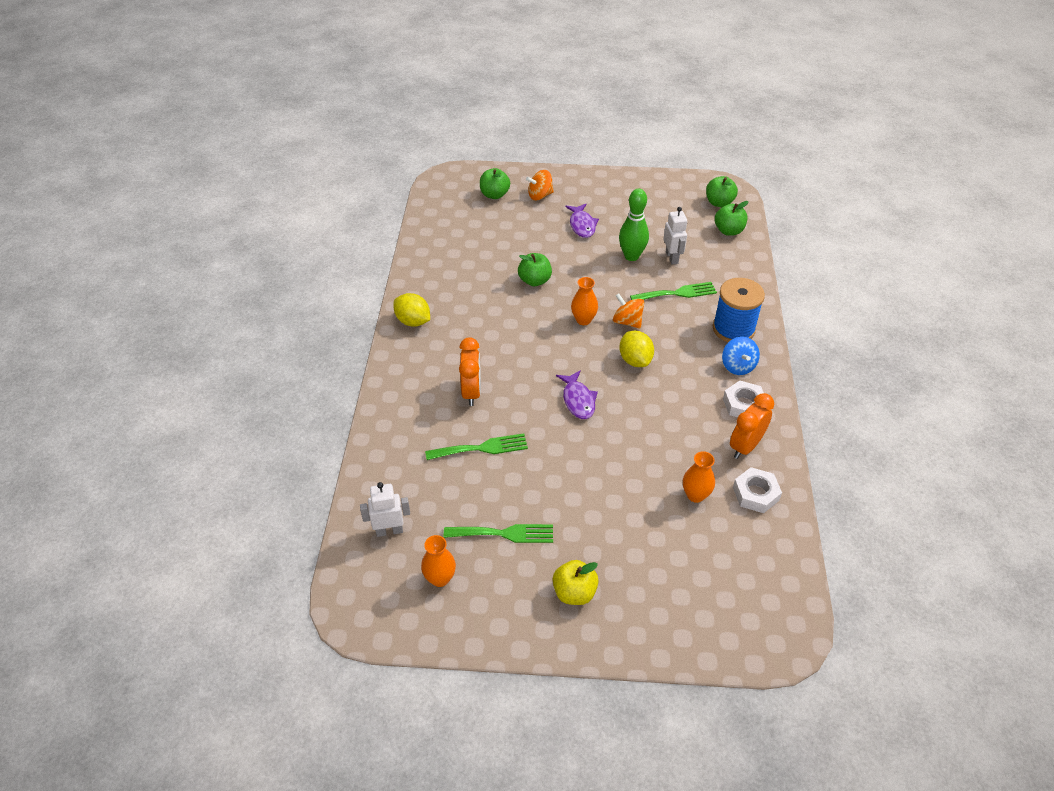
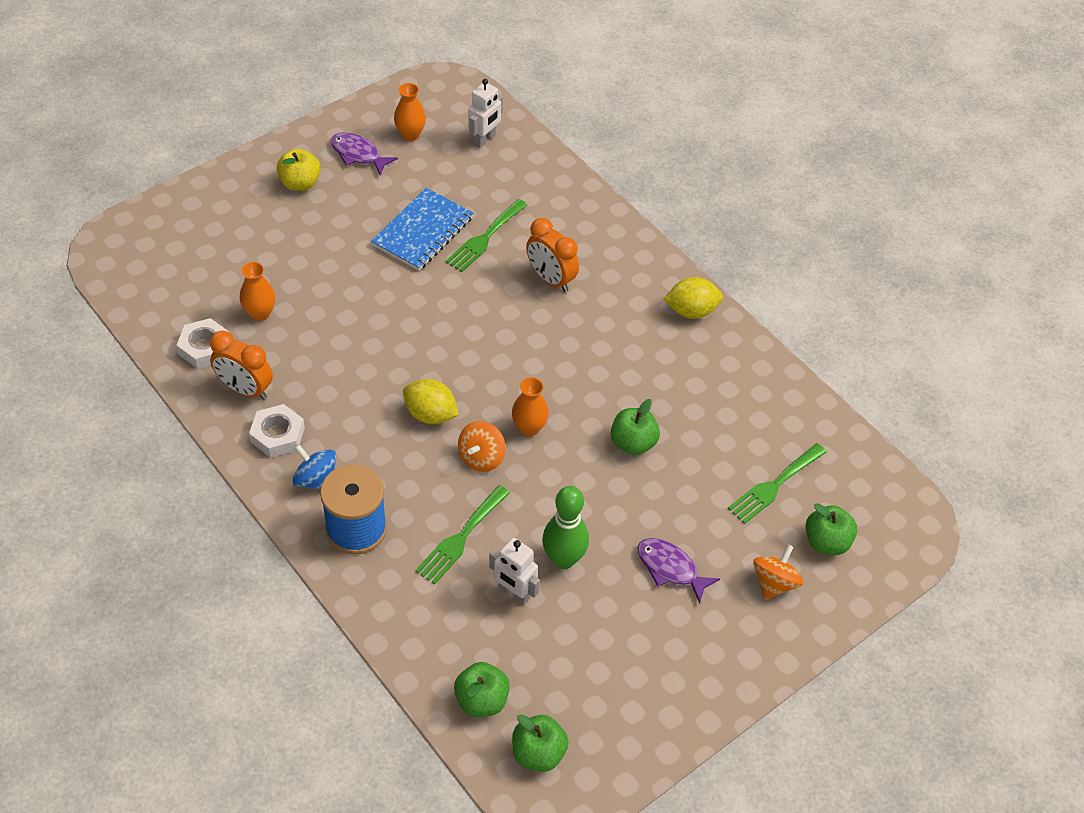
camera: 135 degrees right, 5 degrees up
(504, 533) = (394, 189): green fork -> green fork (774, 486)
(519, 482) = (423, 231): none -> blue notebook
(578, 400) = (445, 334): purple fish -> purple fish (358, 154)
(627, 321) = (481, 457): orange spinning top -> orange spinning top turned 120 degrees clockwise
(745, 446) = (245, 389): orange clock -> orange clock turned 120 degrees clockwise

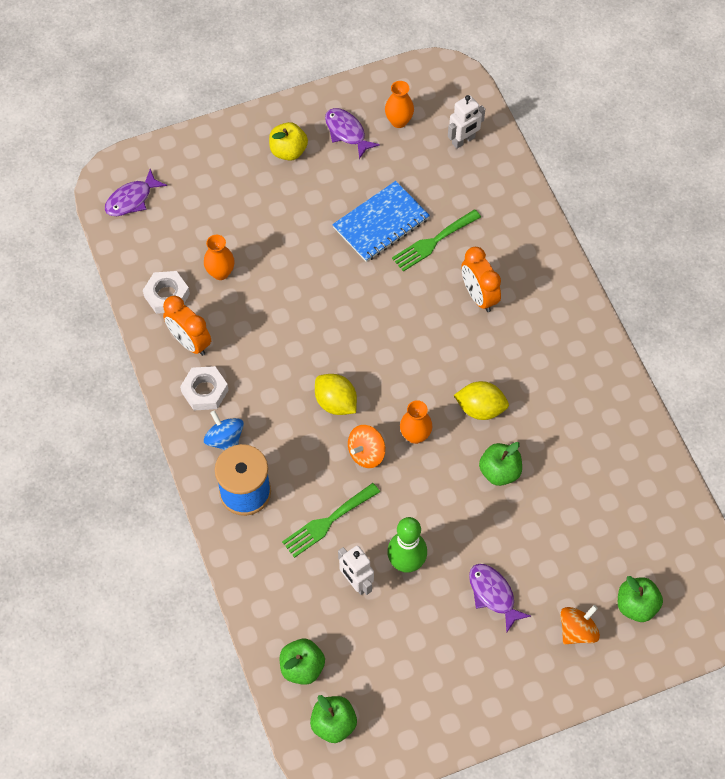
camera: 20 degrees right, 10 degrees up
(137, 262) = (131, 199): none -> purple fish
(691, 311) = (594, 356): yellow lemon -> yellow lemon (480, 408)
(774, 486) = (609, 542): green fork -> none

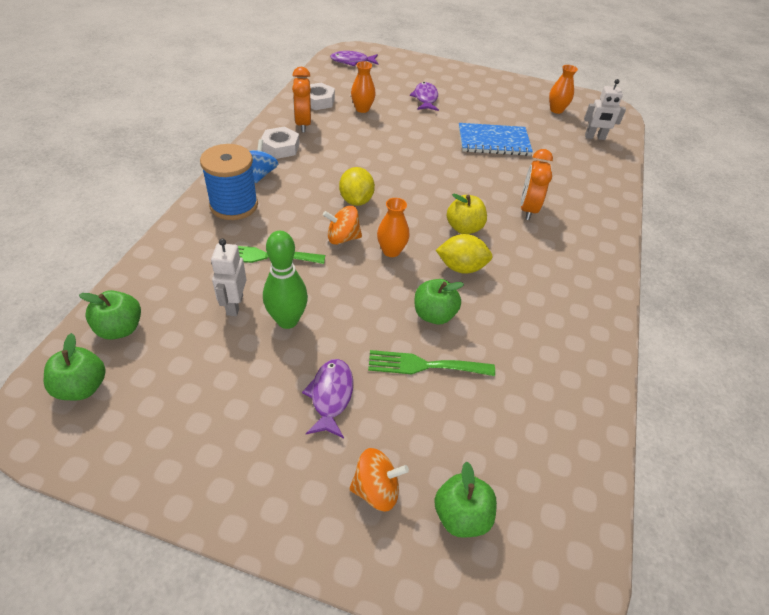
camera: 35 degrees right, 15 degrees down
(288, 151) = (468, 88): yellow apple -> yellow apple (464, 228)
(347, 132) = (515, 98): purple fish -> purple fish (425, 98)
(433, 242) = (521, 167): green fork -> green fork (424, 365)
(480, 408) = (461, 267): yellow lemon -> yellow lemon turned 45 degrees counterclockwise

